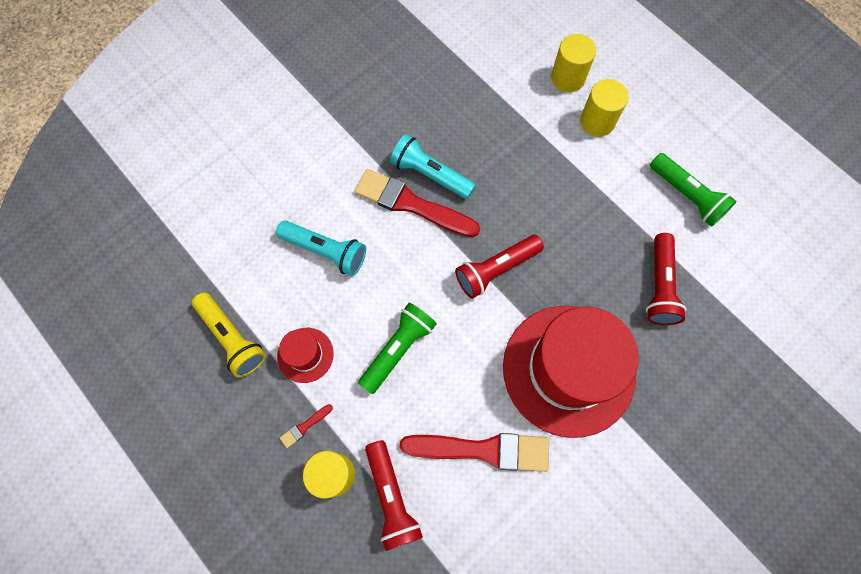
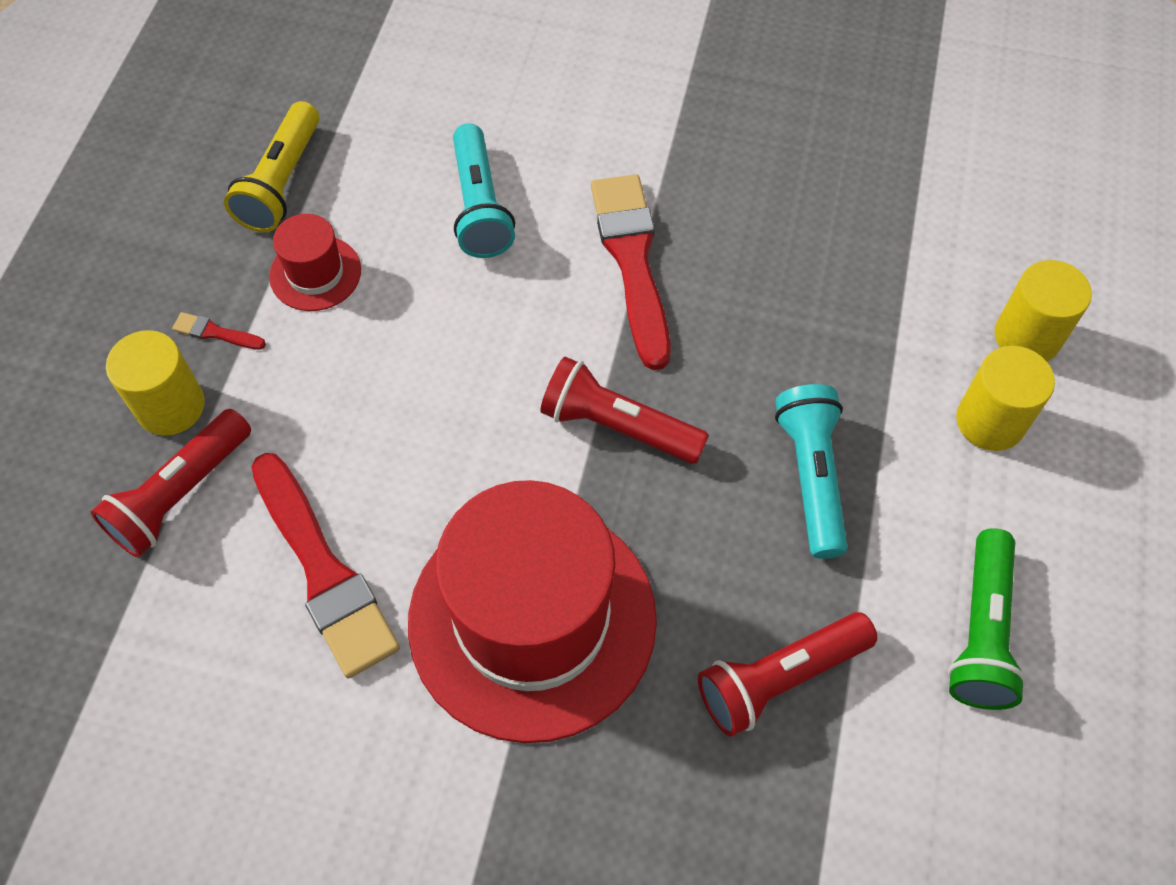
camera: 55 degrees right, 10 degrees down
(398, 349) = (401, 375): green flashlight -> none
(430, 174) = (698, 256): turquoise flashlight -> turquoise flashlight (811, 476)

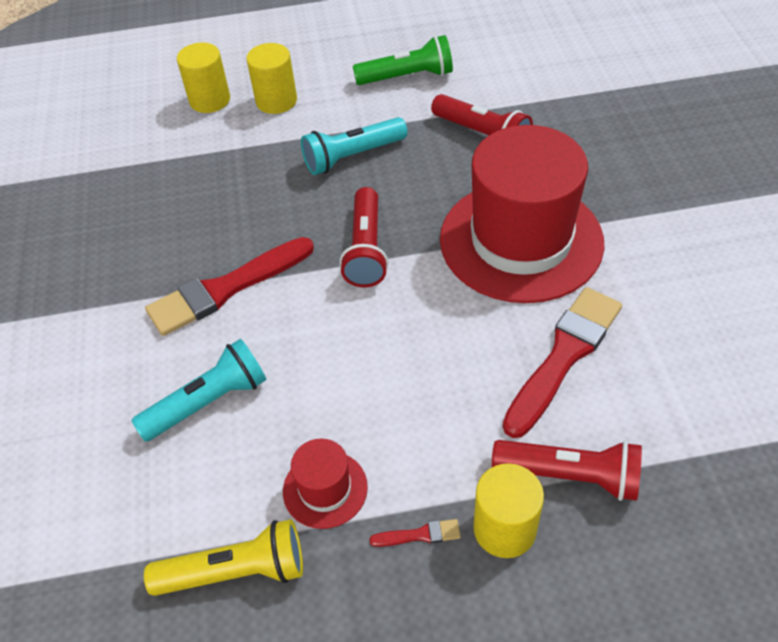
camera: 110 degrees left, 10 degrees down
(215, 333) = (420, 535): red brush -> red brush turned 90 degrees counterclockwise

